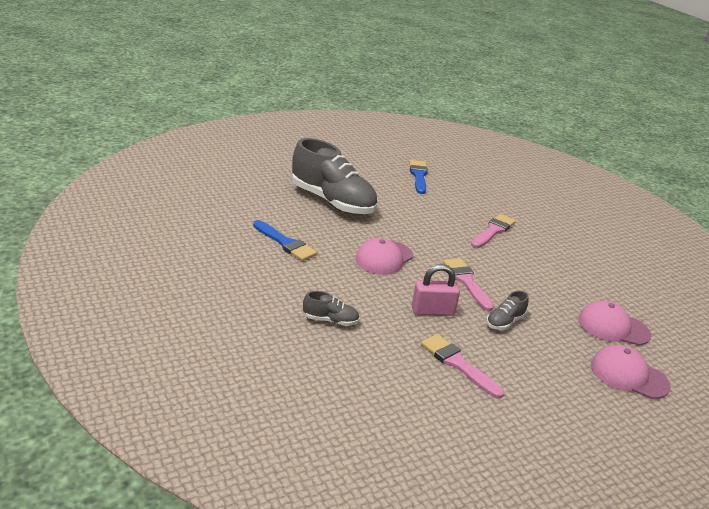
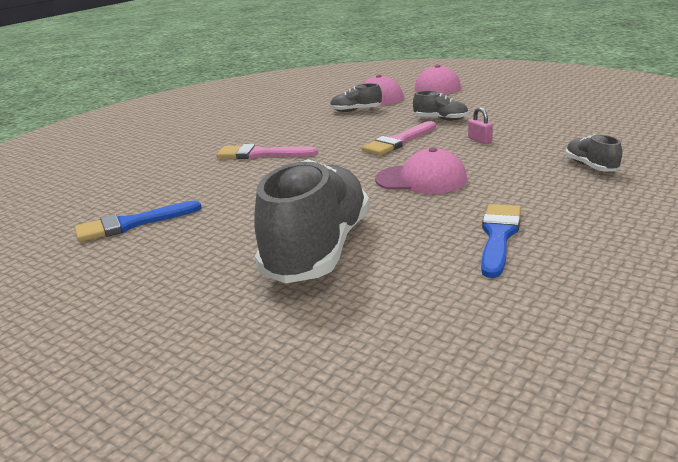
camera: 110 degrees left, 5 degrees down
(432, 311) = (480, 140): pink padlock -> pink padlock, size x0.55
(458, 364) = (536, 119): pink brush -> none
(571, 299) = (356, 110): none -> grey shoe

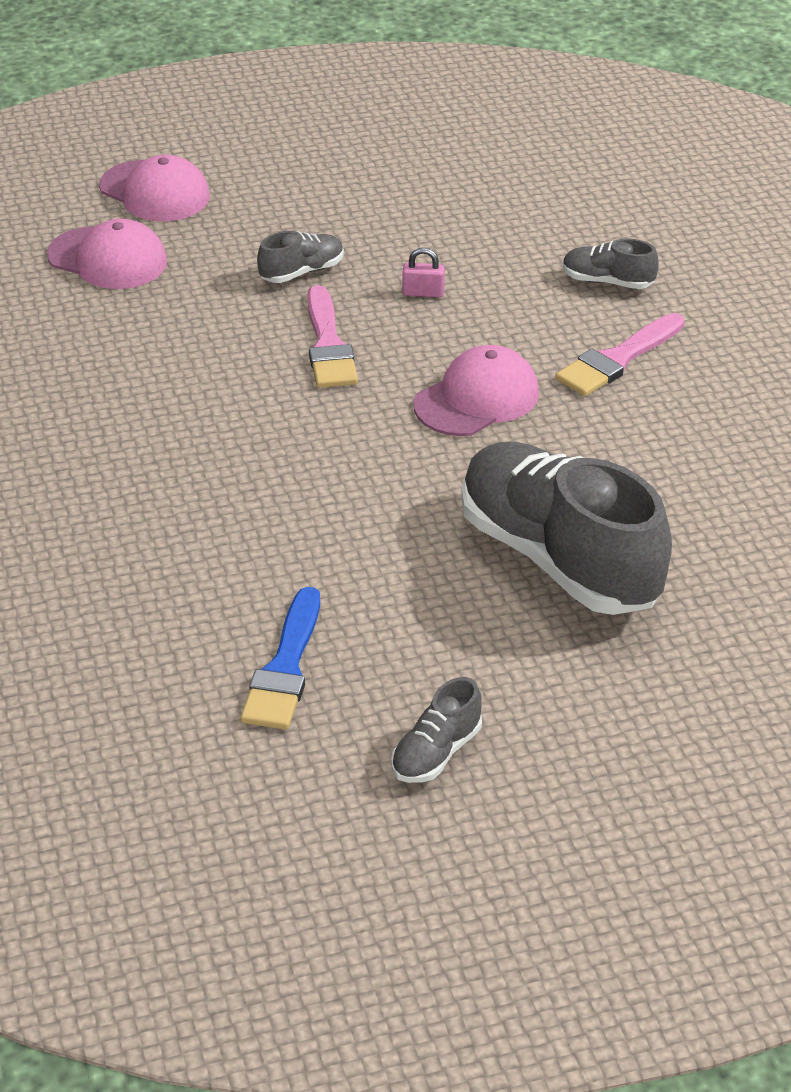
camera: 55 degrees left, 15 degrees up
(261, 154) = (189, 468): pink brush -> pink brush (617, 359)
(356, 110) = (140, 309): grey shoe -> grey shoe (436, 753)
(498, 236) = (679, 435): blue brush -> none

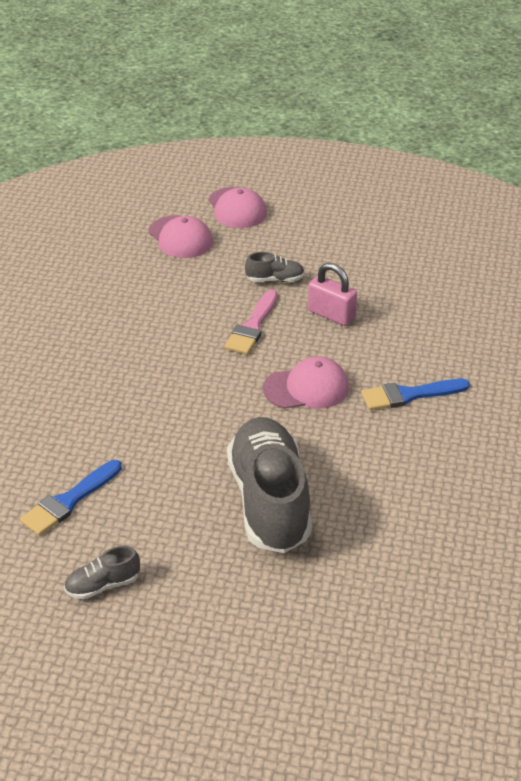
camera: 30 degrees right, 0 degrees up
(423, 293) = (331, 315): pink padlock -> pink padlock, size x1.83
(607, 281) = (445, 345): grey shoe -> none
(617, 359) = (409, 395): pink brush -> blue brush

